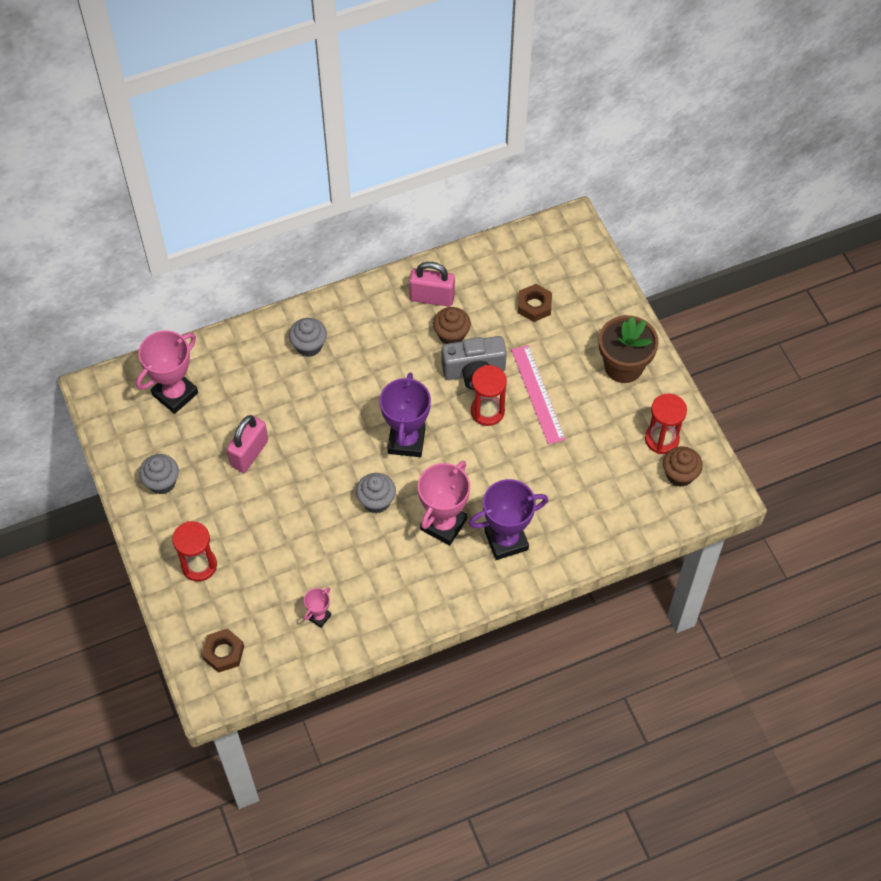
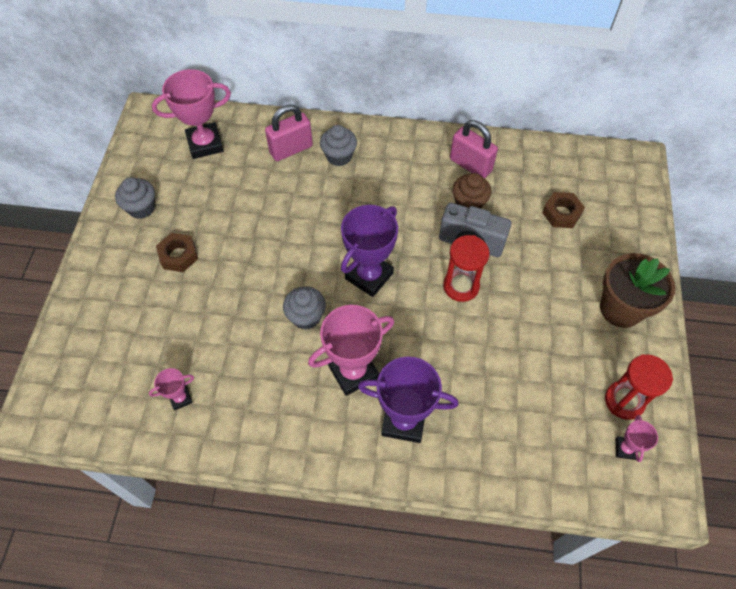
camera: 30 degrees right, 0 degrees up
(199, 565) = (116, 293): red hourglass -> none
(223, 652) = (75, 385): brown nut -> brown nut (178, 255)
(249, 453) = (228, 219): pink padlock -> pink padlock (291, 149)
(537, 394) = (519, 293): pink ruler -> none
(679, 475) = (625, 449): brown cupcake -> pink trophy

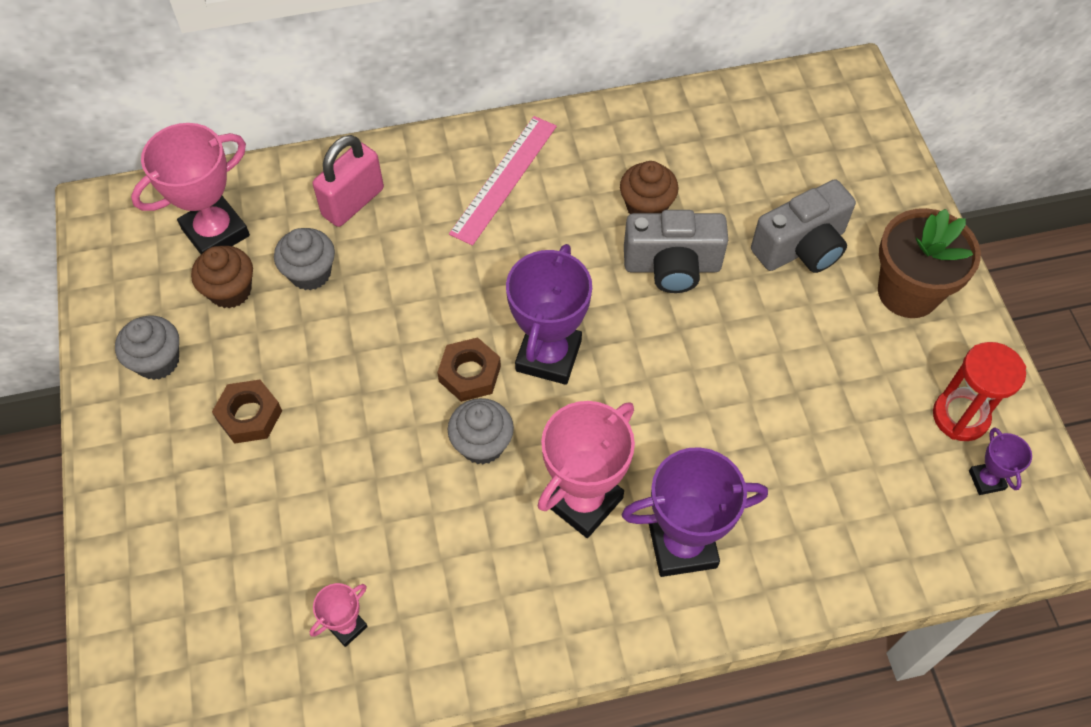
camera: 20 degrees left, 0 degrees up
(199, 180) = (230, 291): none -> brown cupcake
(339, 156) = (430, 192): grey cupcake -> grey cupcake (310, 273)
(387, 161) = (504, 179): none -> pink ruler
(461, 286) = (683, 329): red hourglass -> none
(470, 165) = (626, 150): pink padlock -> none
(560, 258) = (801, 247): none -> grey camera
(561, 213) = (779, 183): brown nut -> brown nut (470, 374)
(625, 449) = (986, 480): pink trophy -> purple trophy

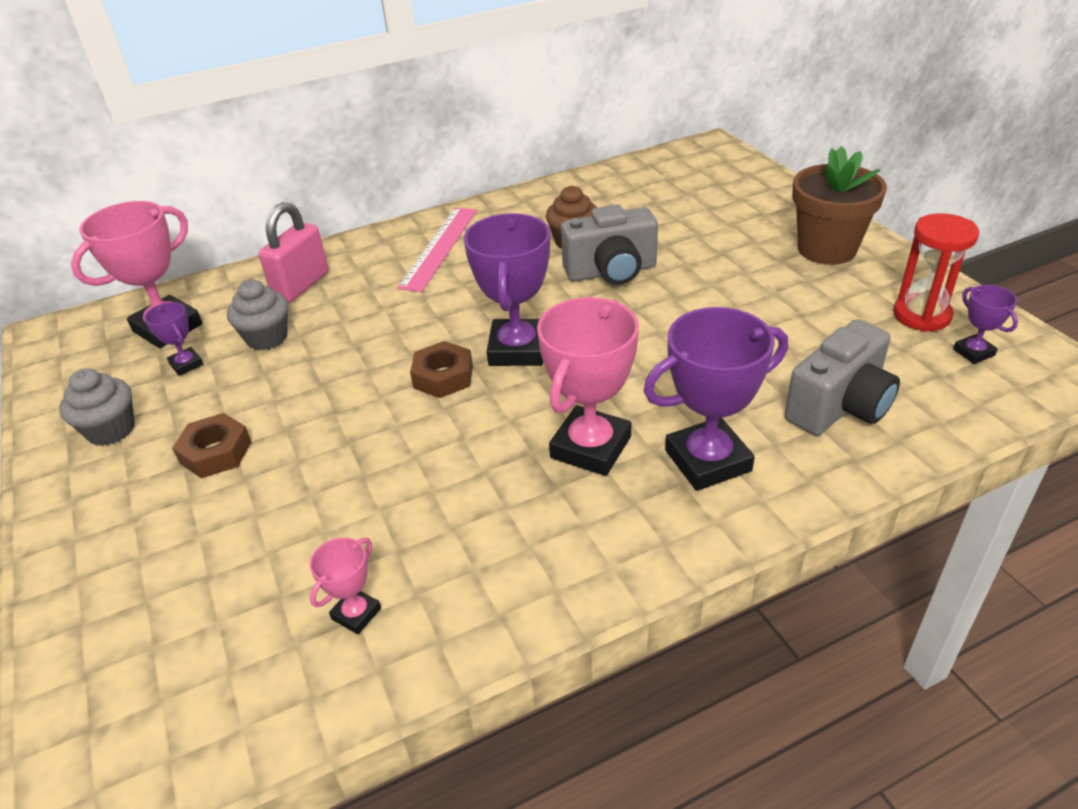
camera: 10 degrees left, 20 degrees down
(230, 291) = (186, 364): brown cupcake -> purple trophy
(482, 444) = (471, 425): grey cupcake -> none
(801, 247) = (720, 240): grey camera -> grey camera (840, 406)

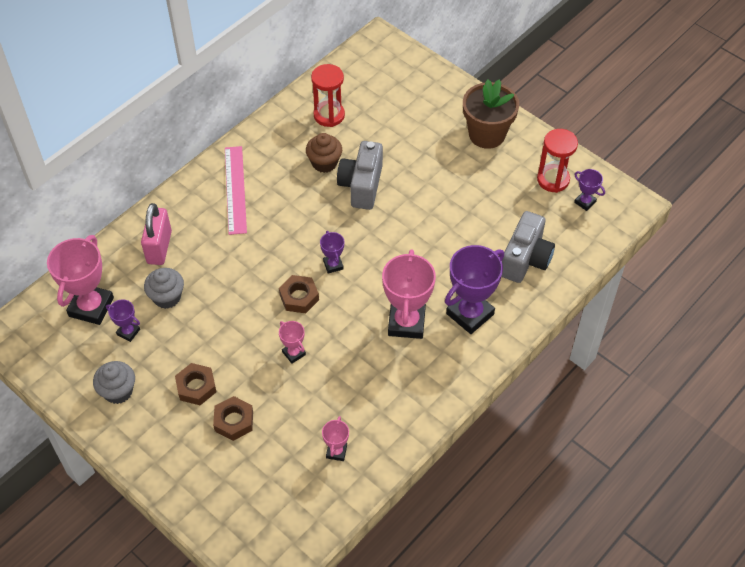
camera: 25 degrees left, 15 degrees up
(230, 514) = (234, 421): none -> brown nut
(387, 445) = (294, 353): none -> pink trophy
(517, 349) = (333, 265): purple trophy -> purple trophy, size x0.49
(607, 199) = (329, 115): none -> red hourglass
(611, 271) = (361, 185): grey camera -> grey camera turned 135 degrees clockwise

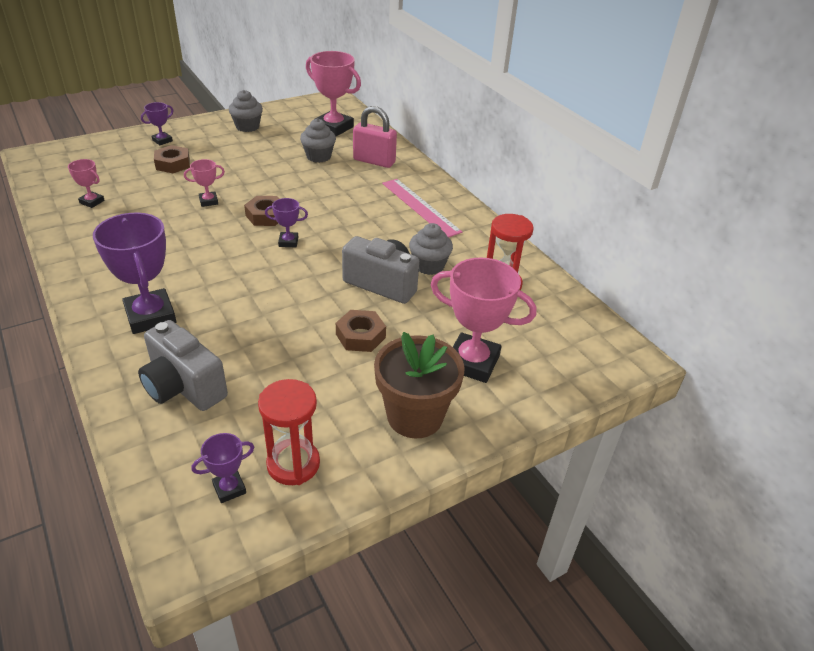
camera: 105 degrees right, 15 degrees down
(128, 332) = (297, 137): purple trophy -> purple trophy (162, 140)
(196, 387) = (220, 155): brown nut -> brown nut (360, 336)
(235, 189) = (420, 207): pink ruler -> pink ruler turned 45 degrees clockwise
(324, 163) = (429, 266): brown cupcake -> grey cupcake
(406, 323) = (181, 270): pink trophy -> pink trophy (472, 362)

